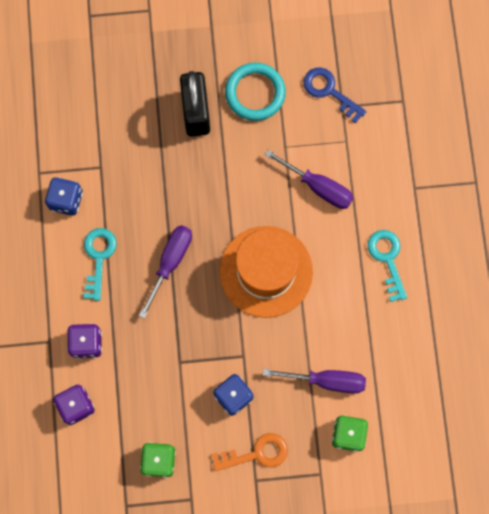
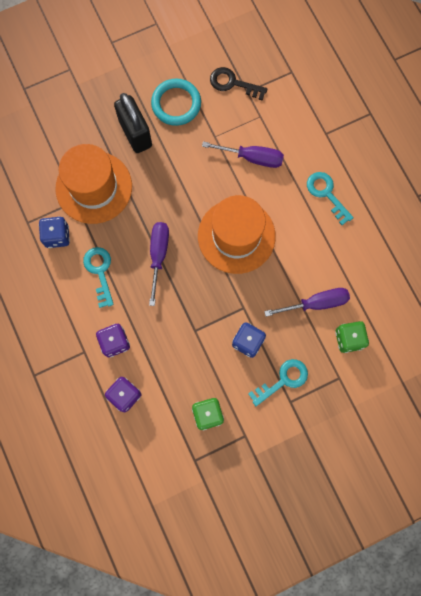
camera: 20 degrees left, 0 degrees up
(126, 158) = (94, 187): none -> orange hat
(256, 453) = (283, 380): orange key -> turquoise key
(329, 91) = (233, 83): blue key -> black key

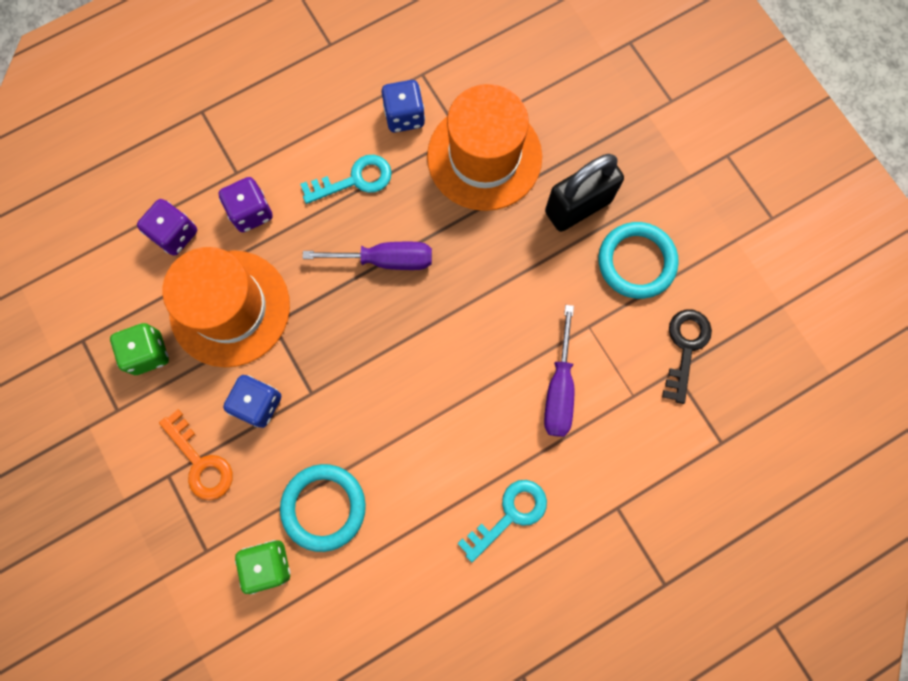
camera: 85 degrees right, 0 degrees up
(236, 236) = (425, 373): orange hat -> orange hat (230, 308)
(283, 380) = (200, 462): turquoise key -> orange key
(316, 303) = (324, 507): purple screwdriver -> turquoise ring

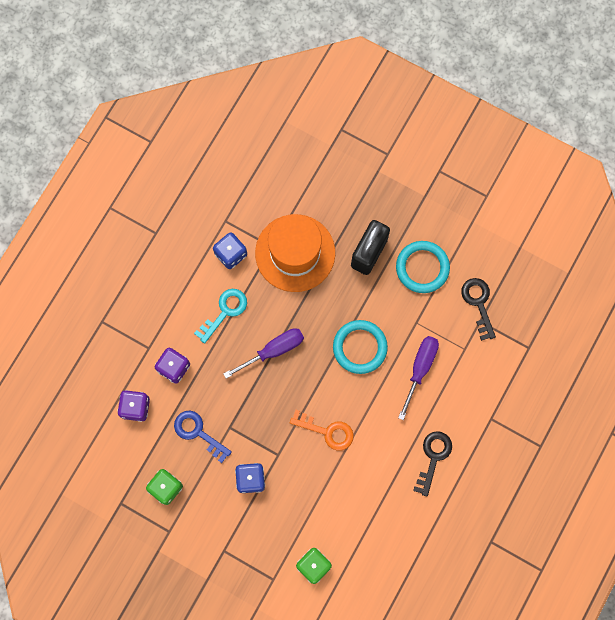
camera: 30 degrees left, 0 degrees up
(200, 462) = (238, 532): orange key -> orange key (327, 431)
(230, 308) = (198, 433): orange hat -> blue key
(324, 507) = (325, 515): turquoise ring -> turquoise ring (360, 347)
(509, 515) = (433, 457): turquoise key -> black key
(559, 388) = (420, 369): purple screwdriver -> purple screwdriver turned 135 degrees counterclockwise

